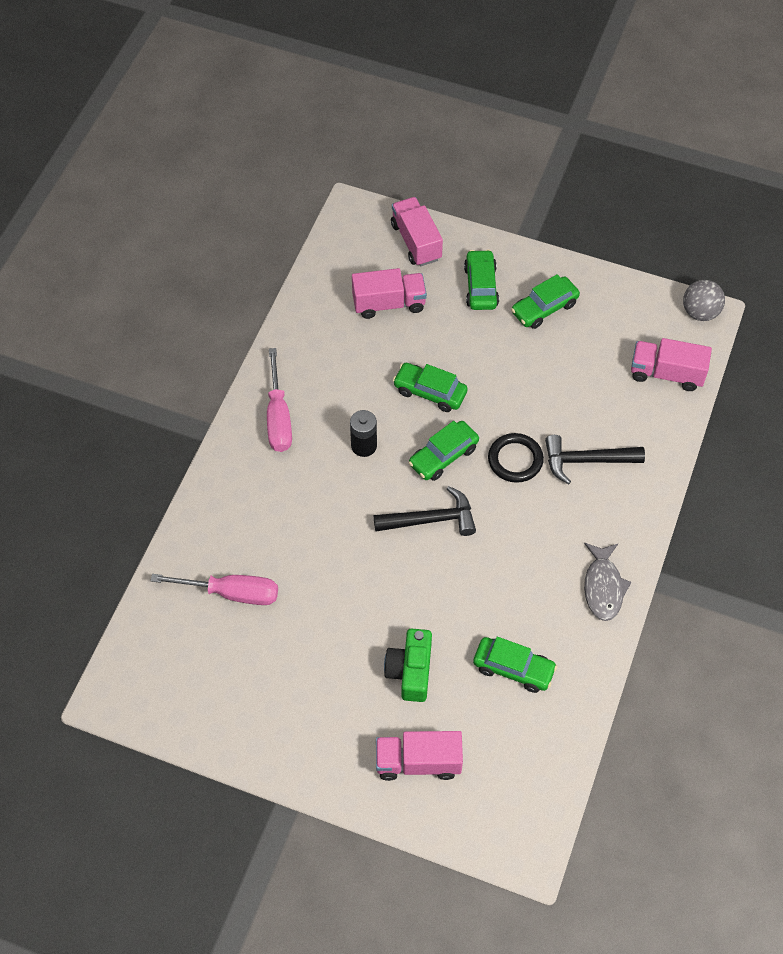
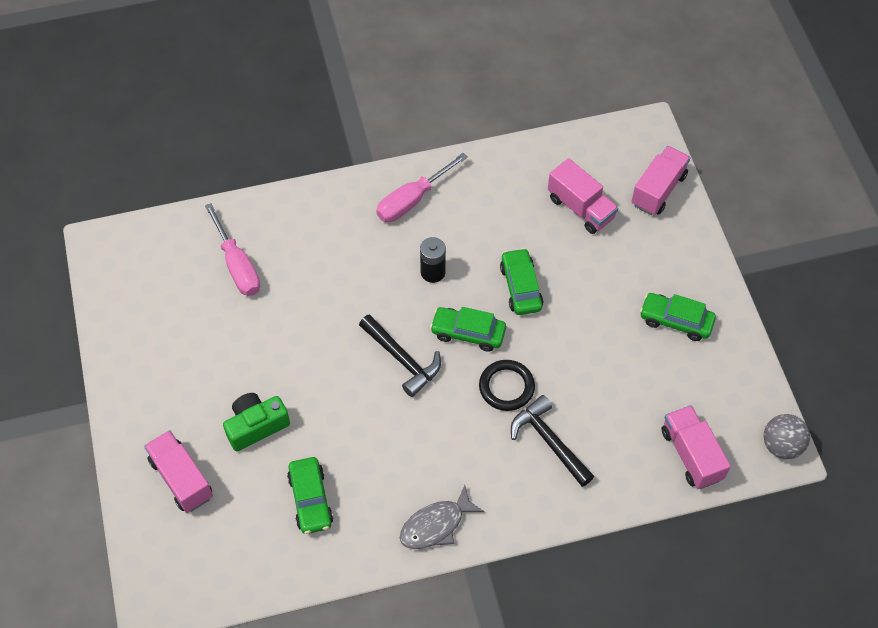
camera: 55 degrees right, 0 degrees up
(481, 286) = (656, 262): green car -> none

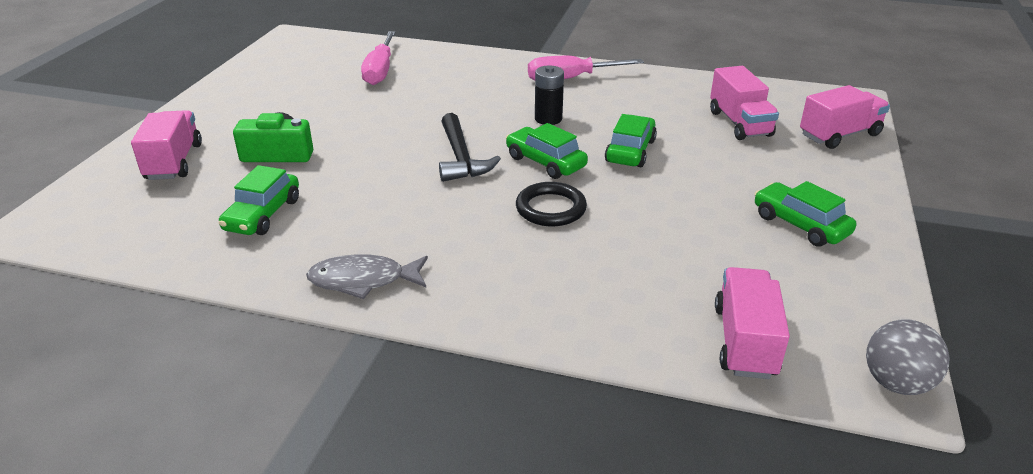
camera: 30 degrees right, 25 degrees down
(549, 441) = (561, 263): black hammer -> none

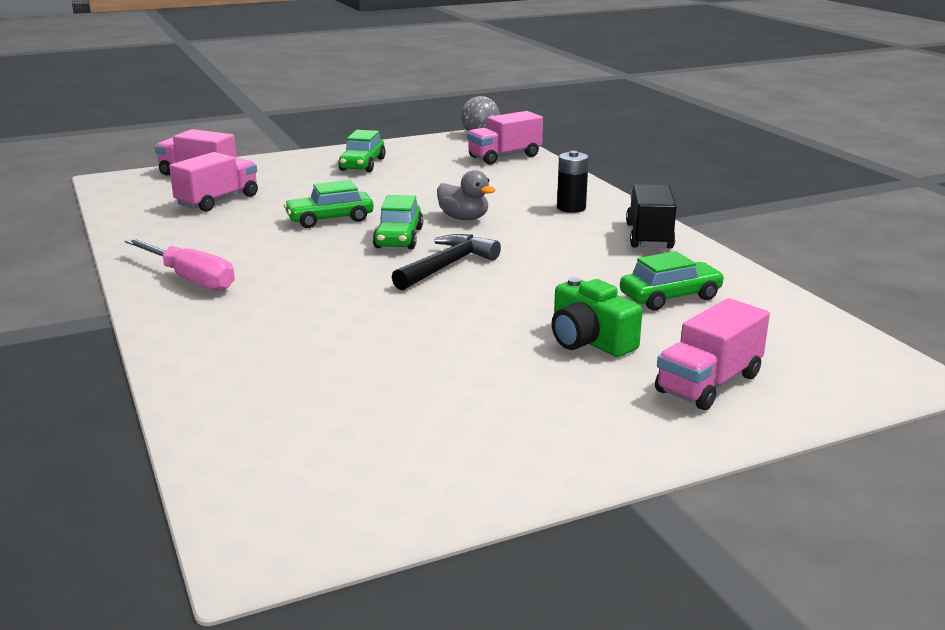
camera: 130 degrees left, 10 degrees down
(363, 280) = (649, 236): grey fish -> black truck
(380, 71) = (309, 388): pink screwdriver -> none
(548, 119) = (312, 260): black battery -> black battery (571, 208)
(551, 208) = (464, 218): black ring -> grey duck

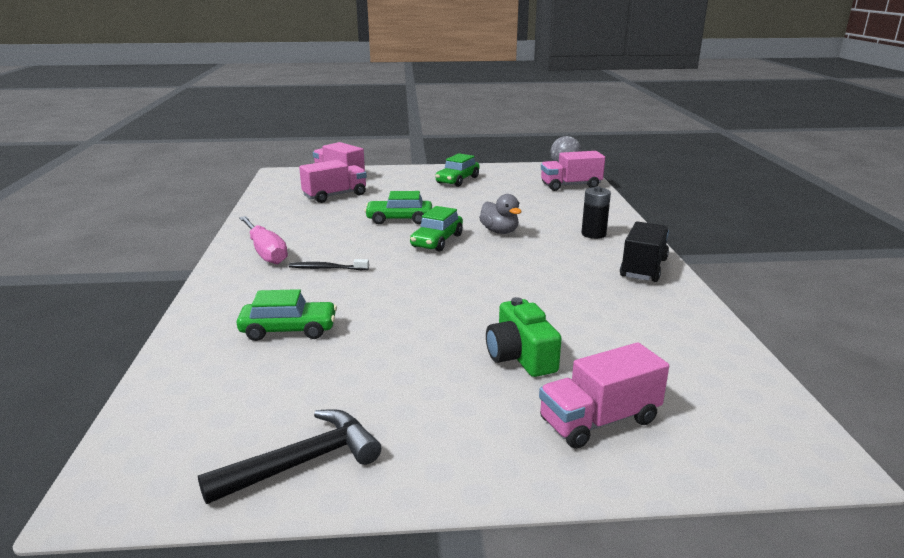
camera: 20 degrees right, 0 degrees up
(290, 287) = (327, 268): none -> black toothbrush
(447, 266) = (455, 269): black hammer -> black hammer (303, 462)
(670, 297) = (623, 327): green car -> green car (289, 330)

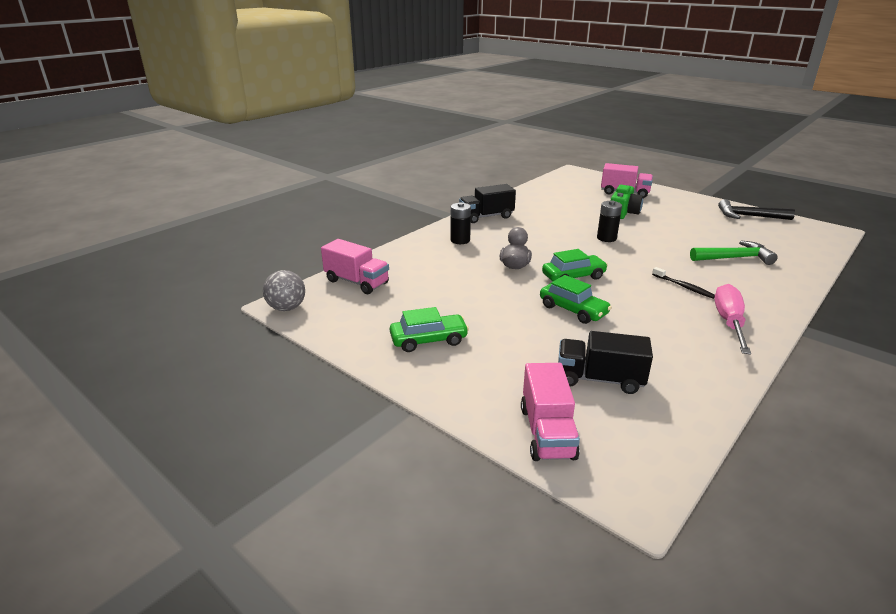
camera: 135 degrees left, 5 degrees up
(289, 330) = (734, 258): green car -> green hammer
(335, 196) = (599, 379): pink truck -> black truck
(472, 295) = (606, 238): none -> black battery

